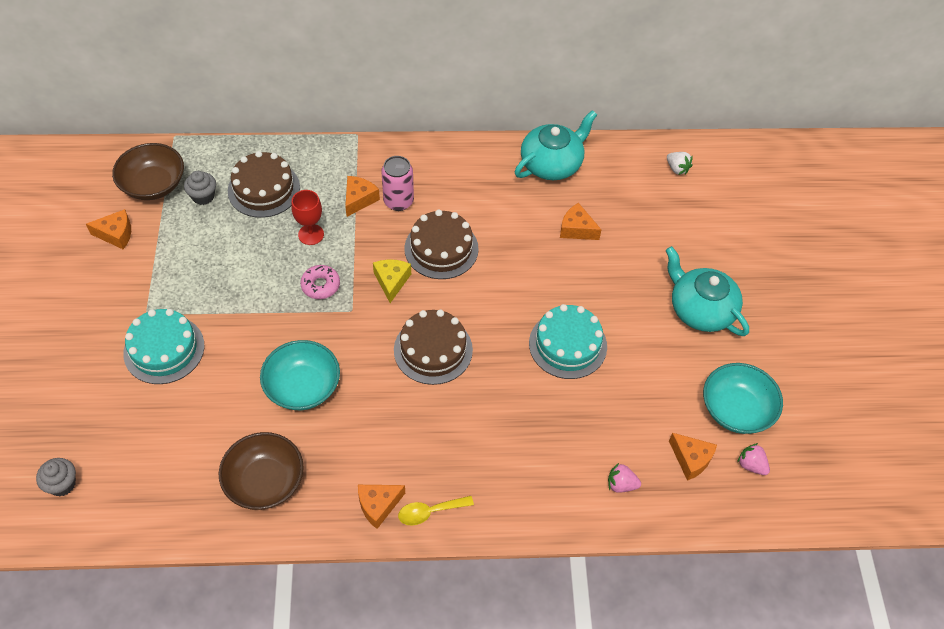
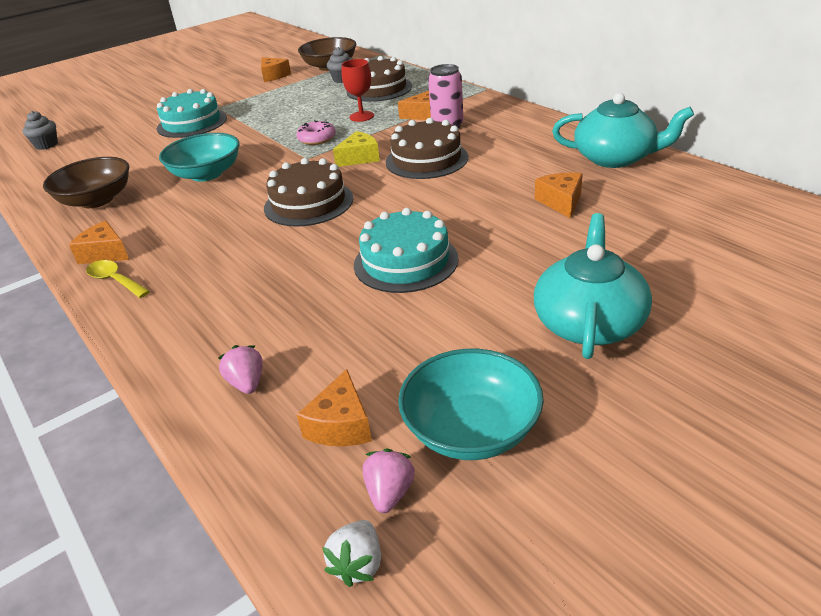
camera: 60 degrees right, 20 degrees down
(677, 169) = (757, 215): white strawberry -> white strawberry (358, 564)

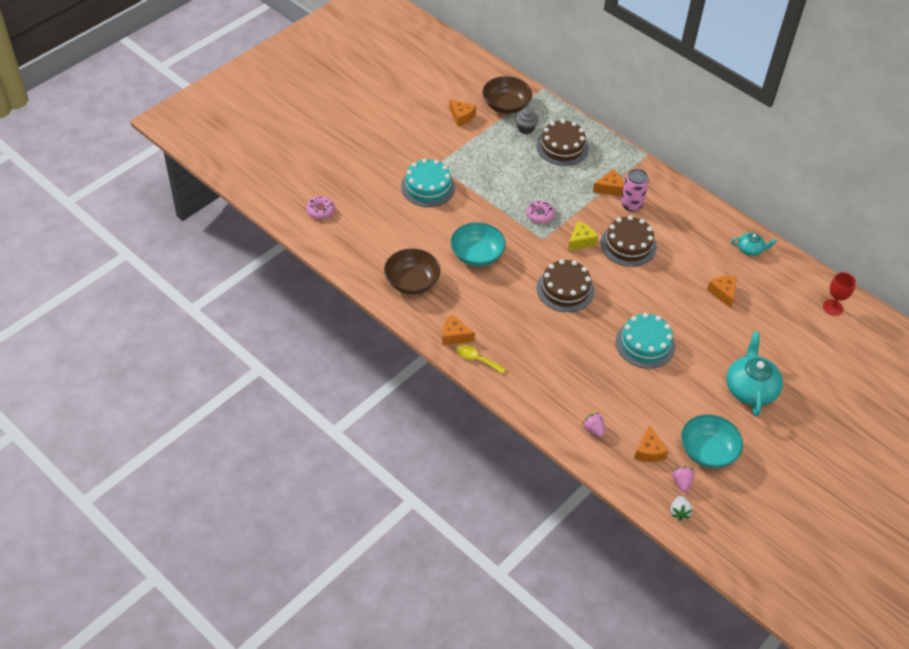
camera: 15 degrees left, 15 degrees up
(46, 145) = (320, 211): grey cupcake -> pink donut
(361, 116) = (562, 187): red goblet -> red goblet (832, 307)
(615, 158) = (750, 249): turquoise teapot -> turquoise teapot, size x0.53

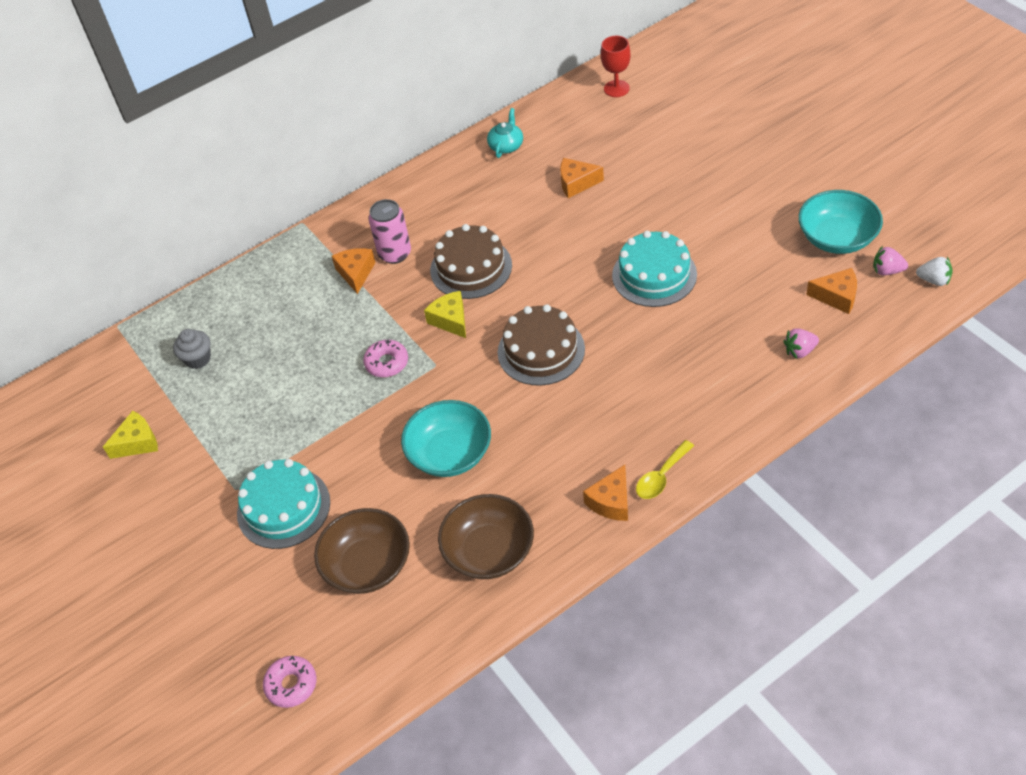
camera: 70 degrees left, 0 degrees up
(461, 117) = (137, 442): orange cheese -> yellow cheese
(506, 105) = (136, 378): brown bowl -> brown bowl (367, 565)
(562, 147) = (254, 318): brown cake -> none
(750, 388) = (738, 182): turquoise teapot -> none

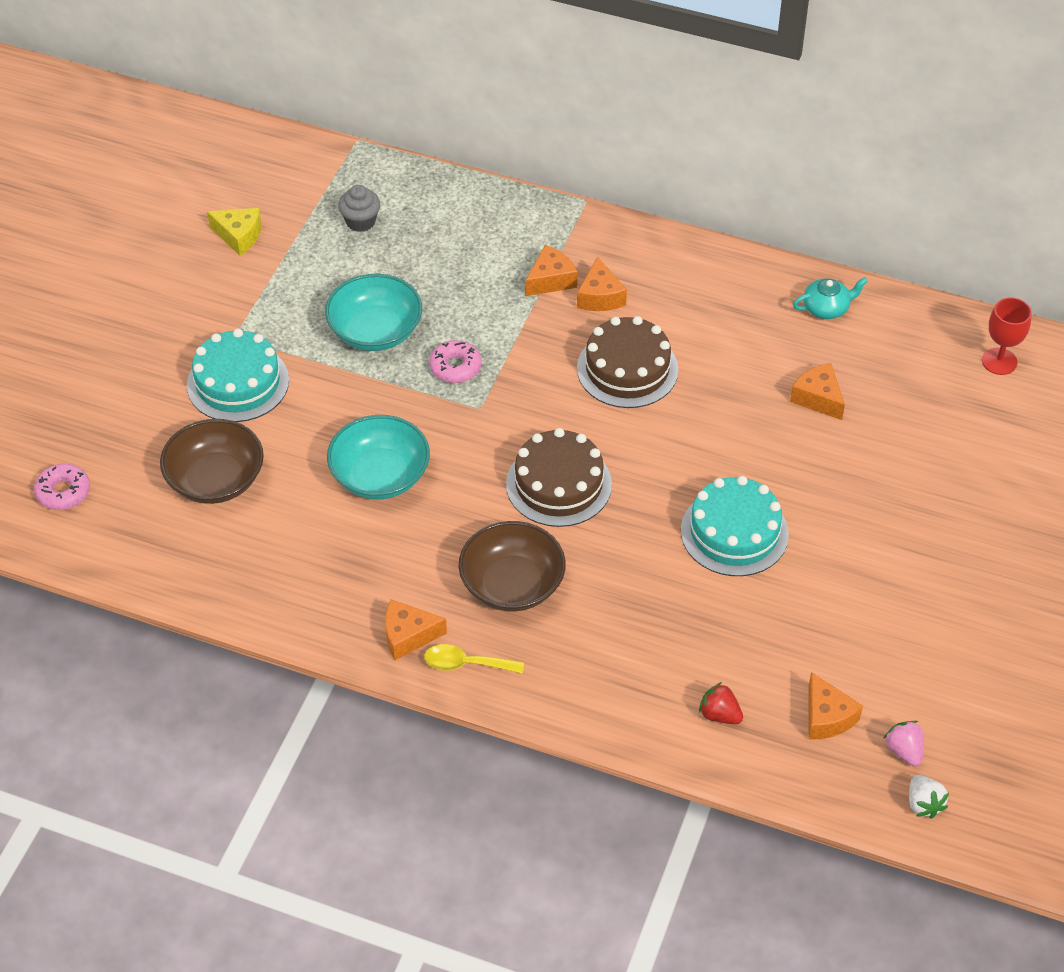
camera: 50 degrees right, 0 degrees up
(395, 253) = (600, 297): pink can -> orange cheese
(450, 320) = (545, 389): yellow cheese -> none
(489, 551) = (288, 565): brown bowl -> brown bowl (512, 585)
(800, 351) = (719, 715): pink strawberry -> red strawberry
(837, 238) = (920, 680): turquoise bowl -> turquoise bowl (375, 331)

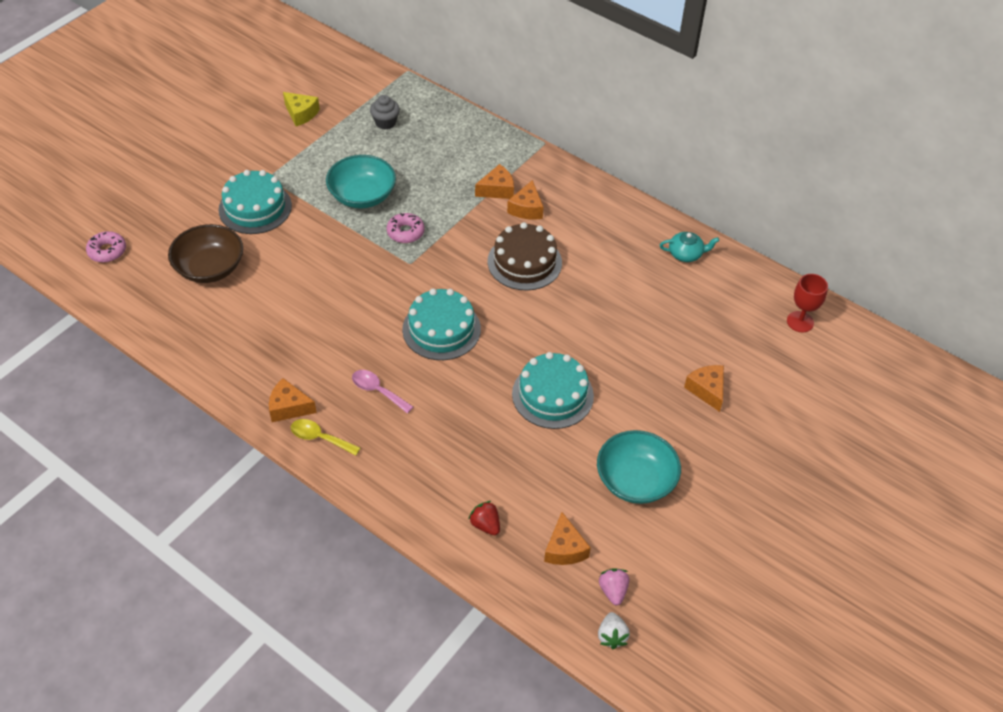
camera: 15 degrees right, 0 degrees up
(380, 476) = (321, 292): turquoise bowl -> turquoise bowl (635, 480)
(512, 585) = (377, 391): brown bowl -> pink spoon
(558, 484) = (441, 329): brown cake -> turquoise cake
(818, 398) = (654, 315): orange cheese -> orange cheese (707, 390)

